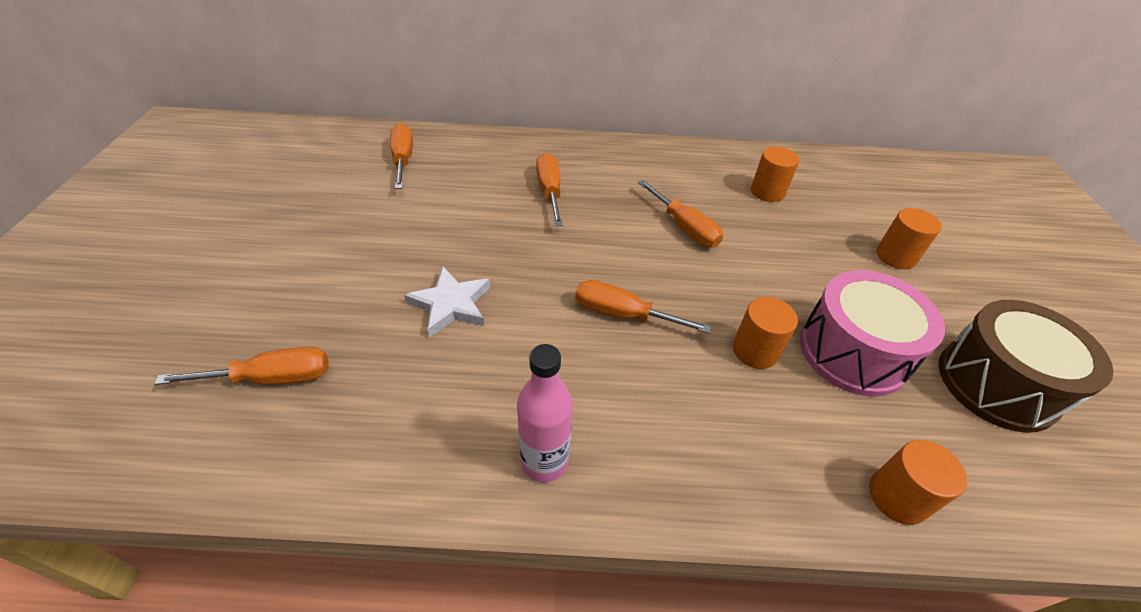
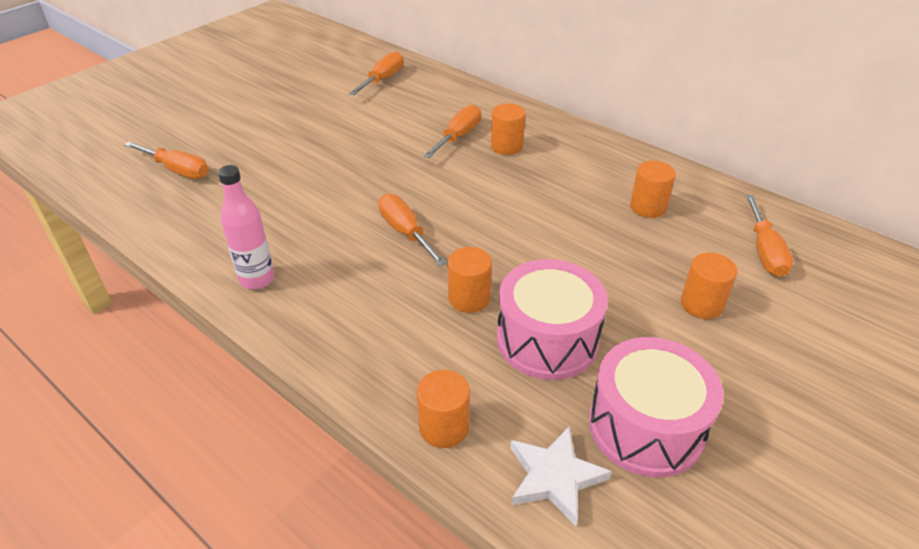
camera: 40 degrees right, 5 degrees down
(451, 304) = (307, 176): white star -> white star (554, 477)
(602, 184) = (506, 146): none -> orange cylinder
(684, 228) = (531, 201): orange screwdriver -> orange screwdriver (764, 251)
(996, 384) = (646, 426): brown drum -> pink drum

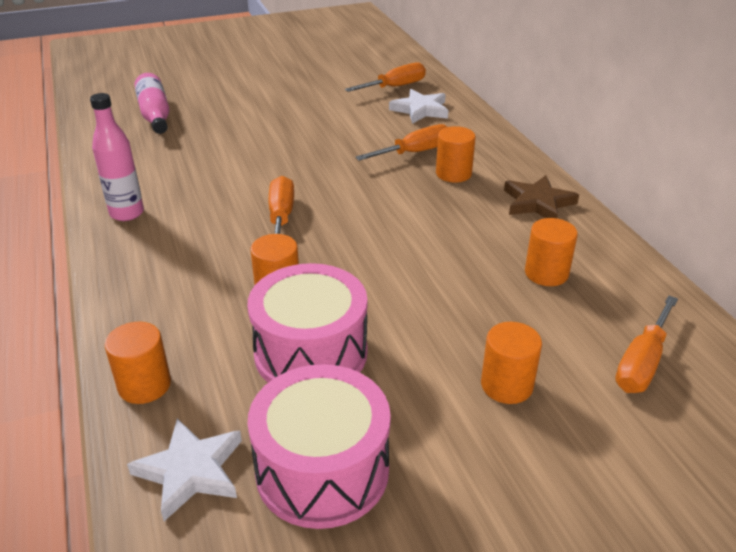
camera: 30 degrees right, 5 degrees down
(177, 170) = (155, 115): orange screwdriver -> pink bottle
(425, 95) = (420, 110): none -> white star
(590, 151) = (538, 203): none -> brown star

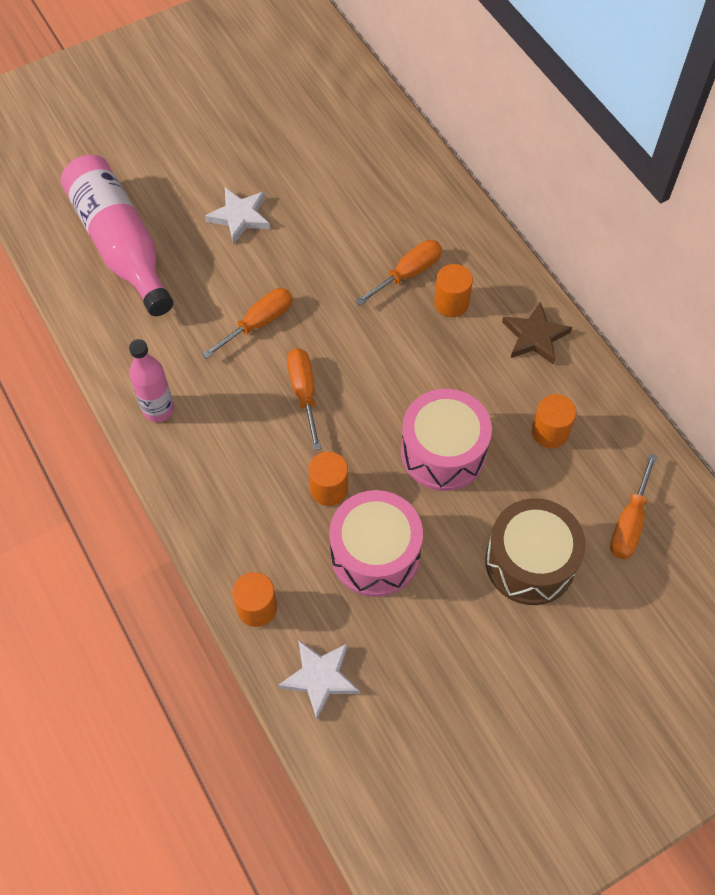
camera: 10 degrees left, 25 degrees up
(155, 115) = (121, 245): pink bottle -> pink bottle, size x1.73
(322, 470) = (411, 661): pink drum -> pink drum (443, 452)
(395, 87) = (365, 155): orange screwdriver -> orange screwdriver (259, 323)
(420, 110) = (400, 196): white star -> white star (240, 217)
(506, 385) = (530, 562): orange cylinder -> brown drum

